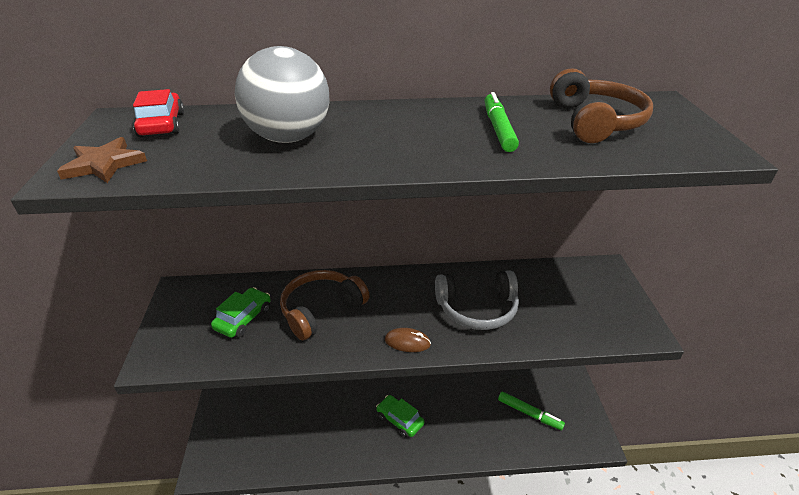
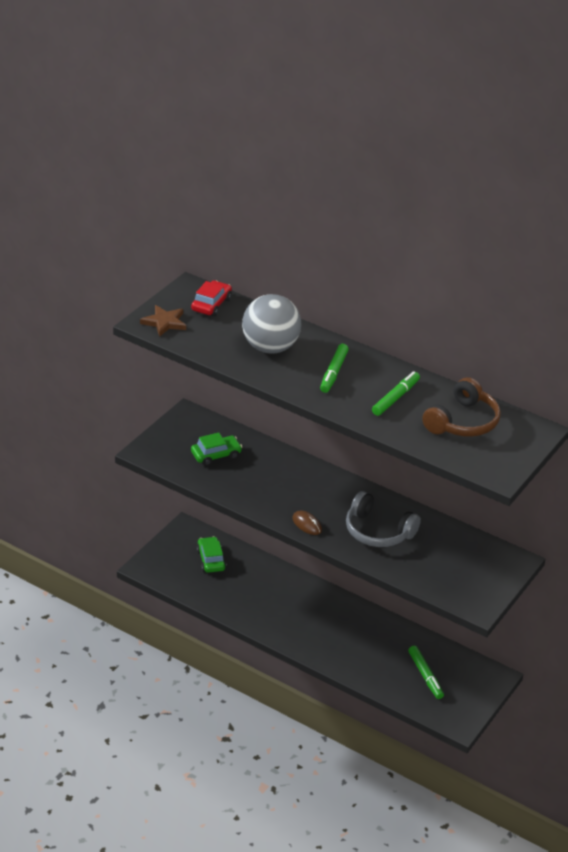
camera: 35 degrees right, 0 degrees up
(321, 310) = (271, 476): brown headphones -> none
(397, 133) = (333, 373): none -> green marker
(400, 420) = (314, 619): green car -> green car (211, 560)

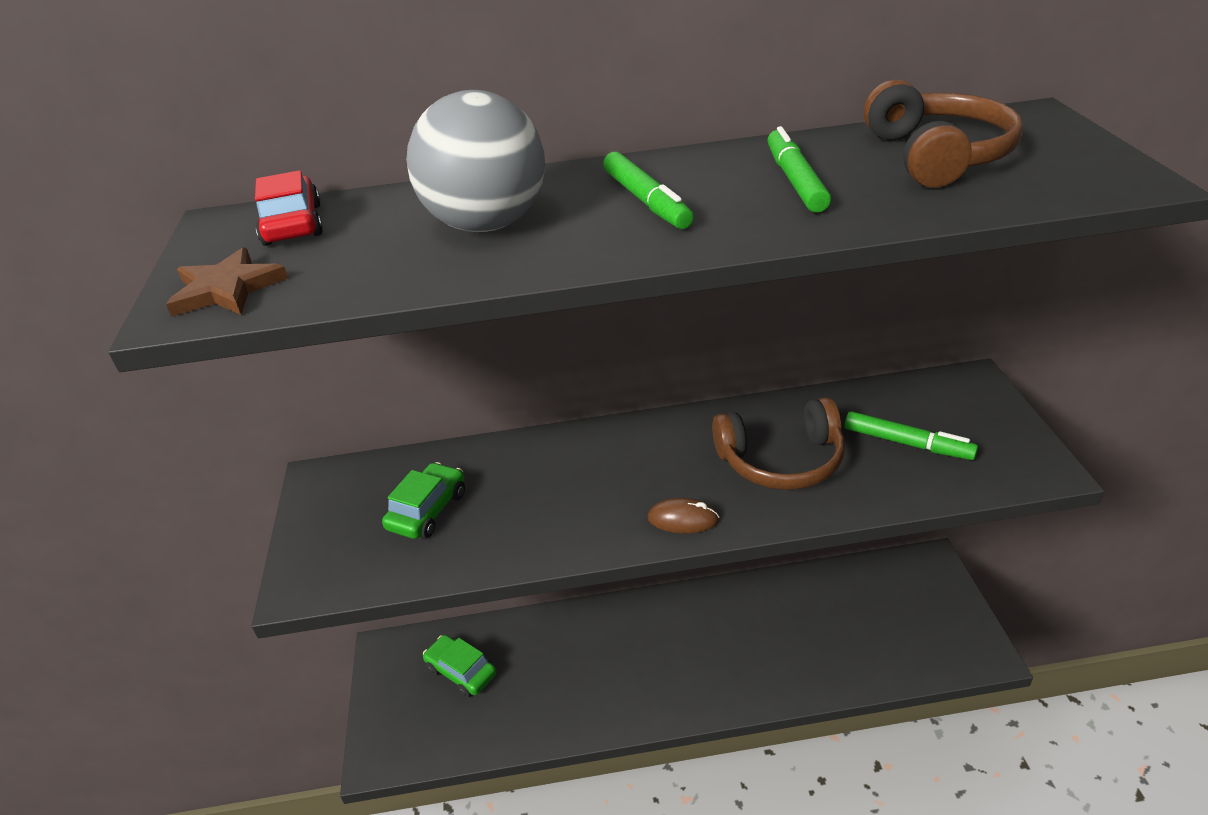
camera: 35 degrees left, 0 degrees up
(378, 531) = (781, 460): grey headphones -> brown headphones
(425, 676) = (873, 622): green marker -> green marker (907, 443)

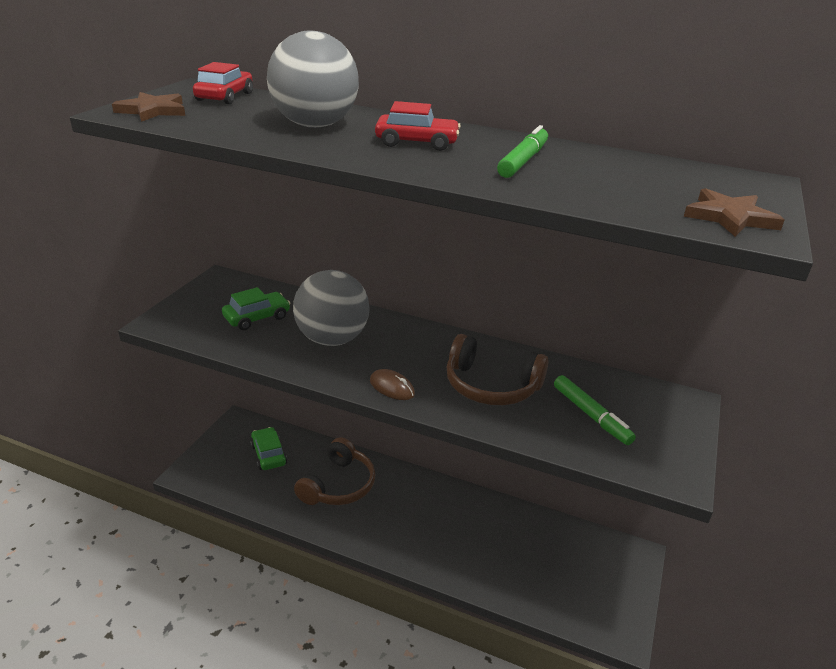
camera: 25 degrees right, 5 degrees down
(551, 492) = (332, 339): none -> grey ball
(646, 201) = (417, 142): green marker -> red car
(937, 156) = (642, 178): brown headphones -> brown headphones (338, 485)
(1080, 172) = (730, 217): none -> brown star

